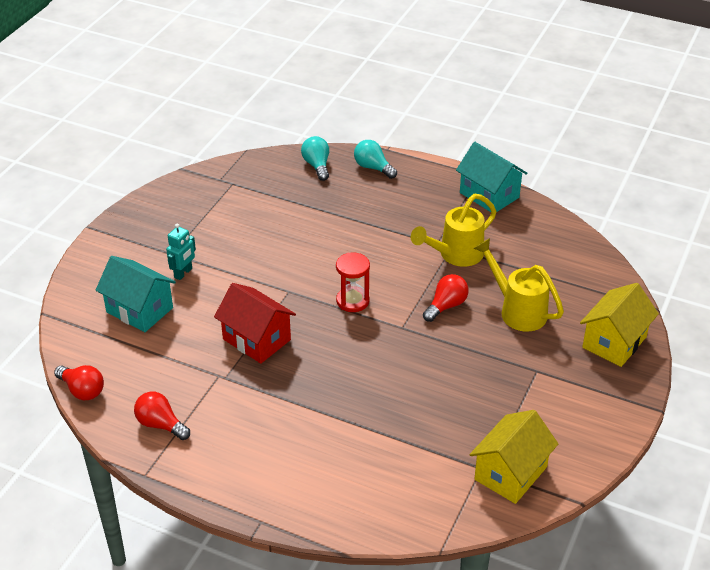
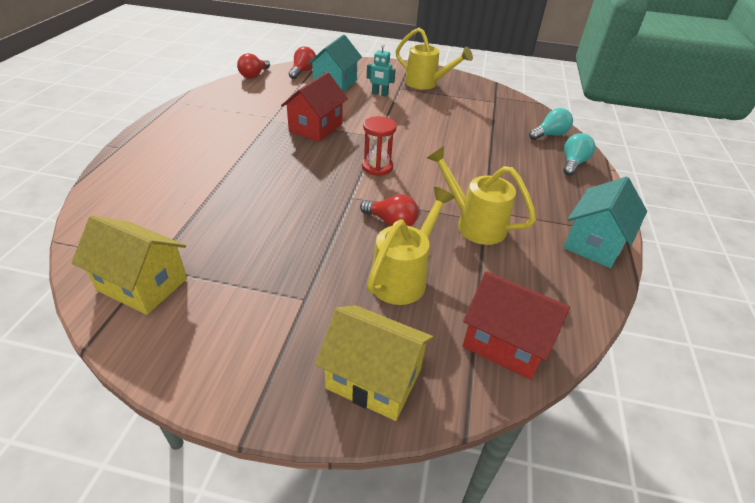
camera: 75 degrees right, 0 degrees up
(160, 424) = (222, 102): red light bulb -> red light bulb (303, 71)
(168, 227) = (426, 84): none -> yellow watering can
(587, 272) = (505, 342): none -> red house

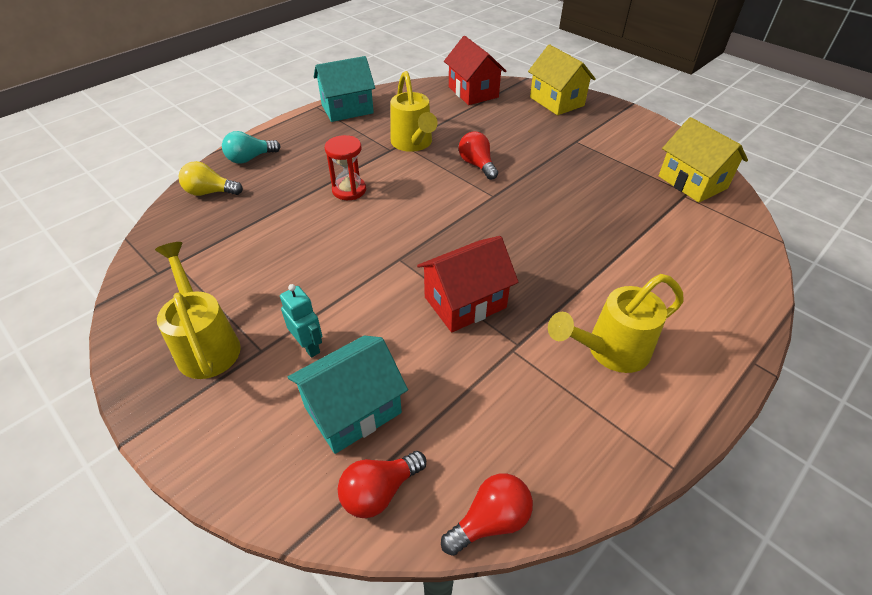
camera: 145 degrees left, 5 degrees up
(377, 167) = (440, 217): red hourglass -> red hourglass (349, 190)
(404, 277) = (501, 132): yellow watering can -> yellow watering can (609, 351)
(549, 135) = (210, 192): turquoise light bulb -> yellow light bulb

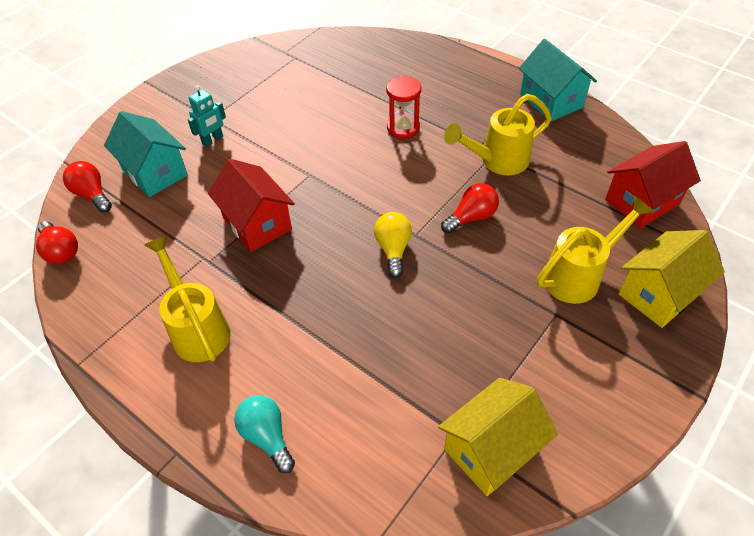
camera: 85 degrees right, 5 degrees up
(206, 343) = (217, 92): yellow watering can -> yellow watering can (579, 275)
(210, 192) = (383, 50): yellow light bulb -> yellow light bulb (393, 250)
(250, 158) = (438, 58): turquoise light bulb -> turquoise light bulb (267, 436)

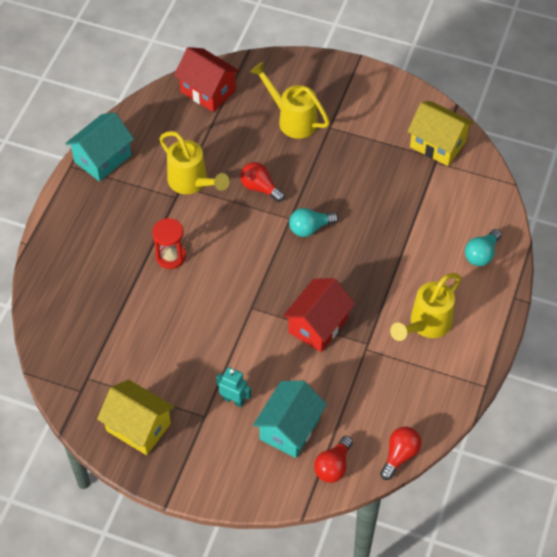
camera: 110 degrees left, 5 degrees up
(393, 250) = (310, 228): yellow light bulb -> turquoise light bulb
(659, 294) = (291, 77): yellow house -> yellow house (138, 427)

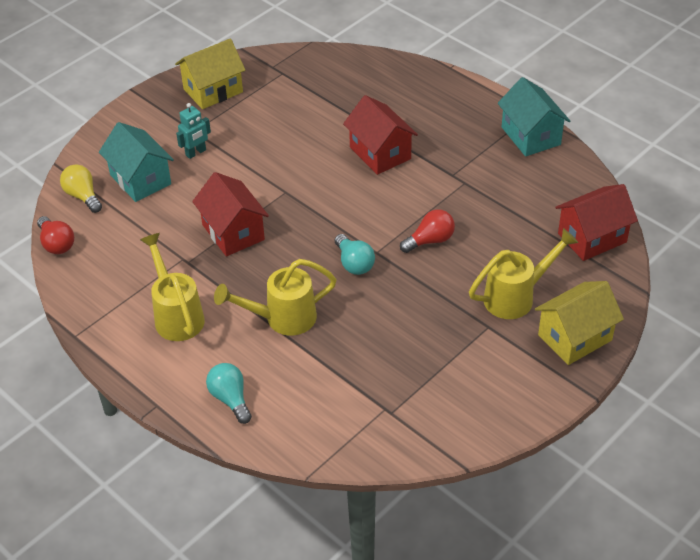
camera: 115 degrees right, 10 degrees down
(170, 256) = (380, 153): red hourglass -> red house
(192, 183) = (464, 191): yellow watering can -> yellow watering can (282, 319)
(310, 228) = (354, 263): turquoise light bulb -> turquoise light bulb turned 150 degrees clockwise
(333, 466) = (83, 196): red light bulb -> yellow light bulb
(437, 144) = (411, 421): yellow house -> yellow house (574, 337)

